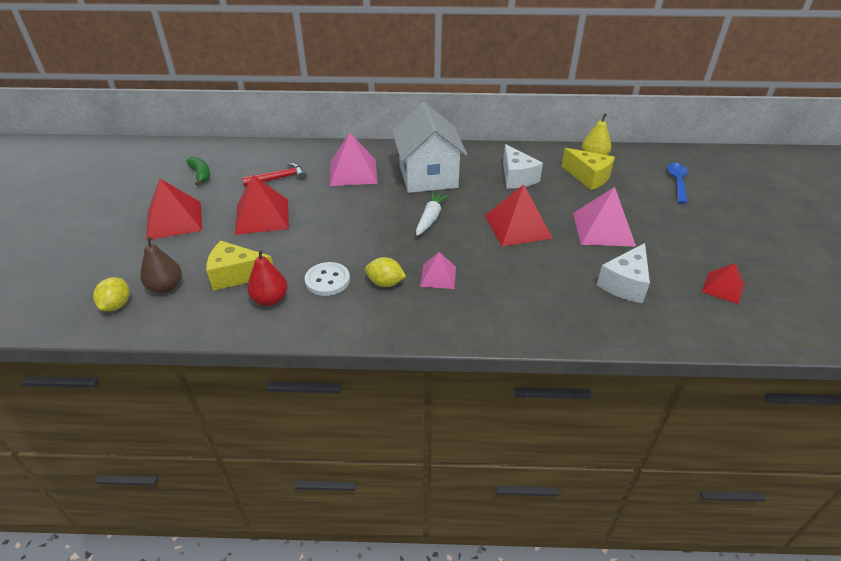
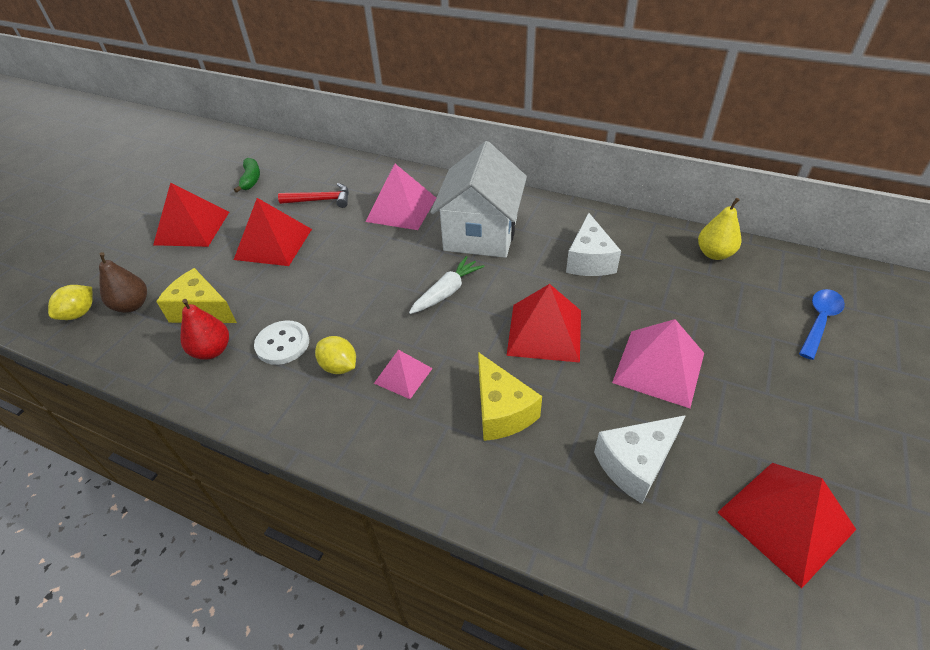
camera: 25 degrees right, 5 degrees up
(588, 177) = (688, 282): yellow cheese -> yellow cheese (501, 411)
(723, 287) = (785, 520): red pyramid -> red pyramid, size x1.73

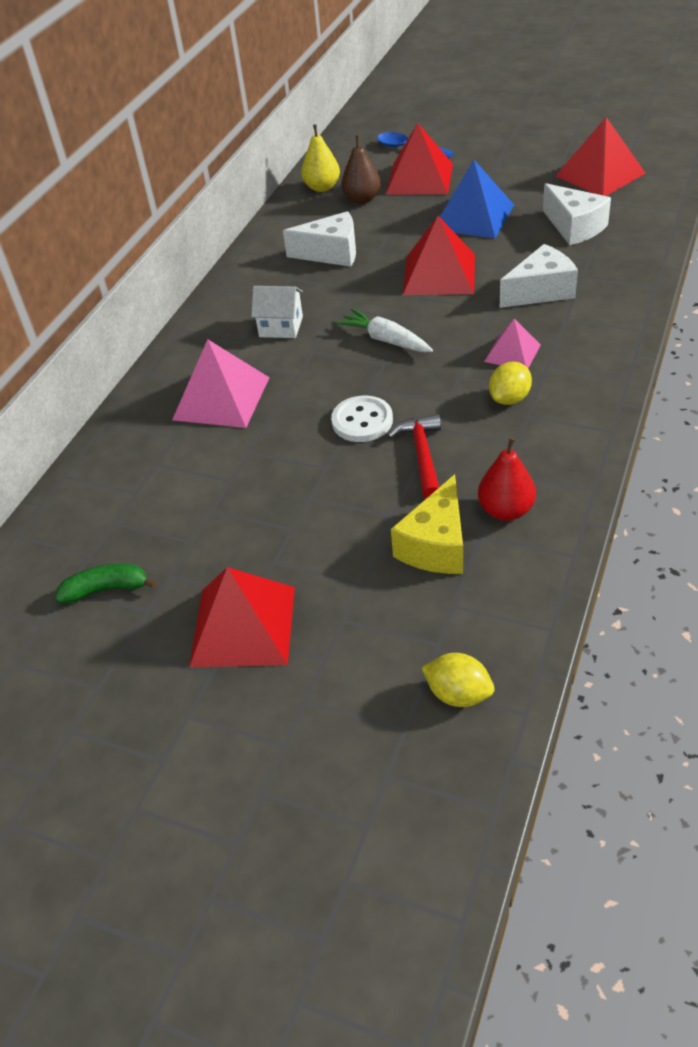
camera: 90 degrees left, 0 degrees up
(132, 305) = (434, 631): brown pear -> brown pear (362, 199)
(273, 244) = (291, 510): red pyramid -> red pyramid (419, 178)
(282, 344) = (484, 450): white button -> white button (362, 421)
(320, 200) = (186, 484): red hammer -> red hammer (422, 455)
(481, 234) = (281, 326): white house -> white house, size x0.47
(501, 411) = (540, 291): yellow cheese -> white cheese
(659, 367) = (473, 217): pink pyramid -> blue pyramid

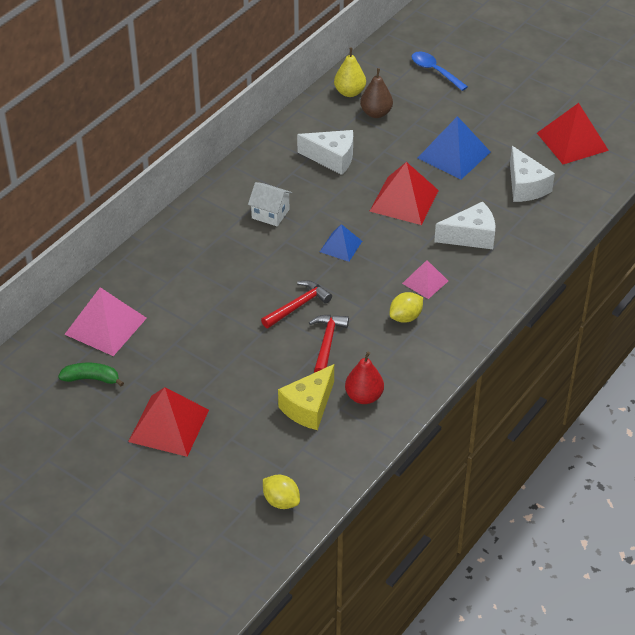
camera: 10 degrees right, 0 degrees up
(221, 398) = (208, 261): pink pyramid -> pink pyramid (105, 326)
(362, 421) = (298, 306): white button -> red hammer
(386, 340) = (340, 246): white carrot -> blue pyramid
(419, 178) = (429, 105): red pyramid -> none

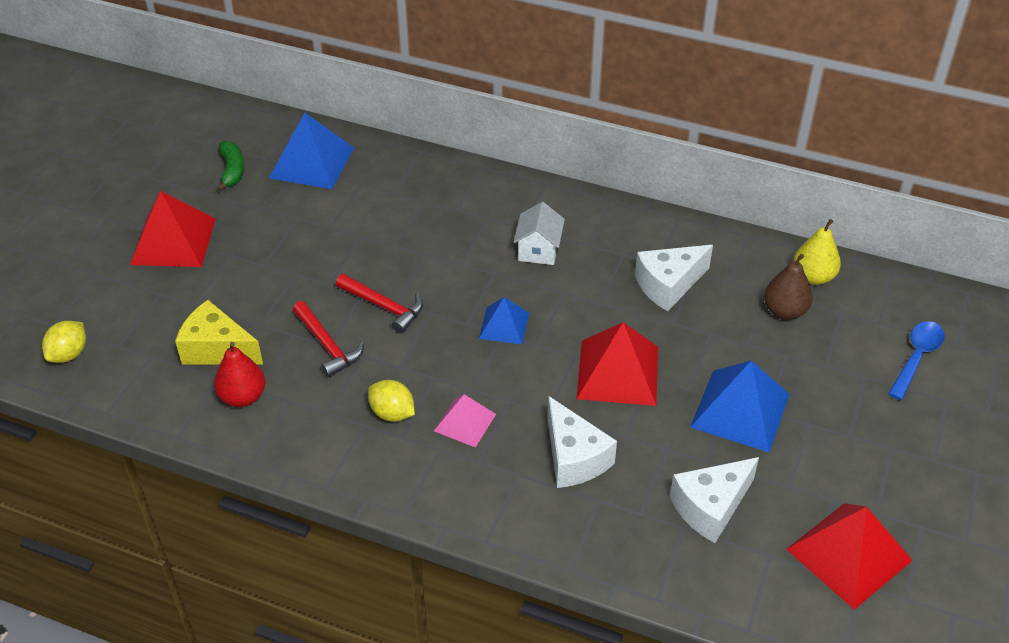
camera: 75 degrees right, 0 degrees up
(105, 326) = (312, 162): pink pyramid -> blue pyramid
(327, 343) = (327, 345): red hammer -> red hammer turned 60 degrees clockwise
(332, 158) = (668, 285): white cheese -> white cheese turned 60 degrees clockwise

